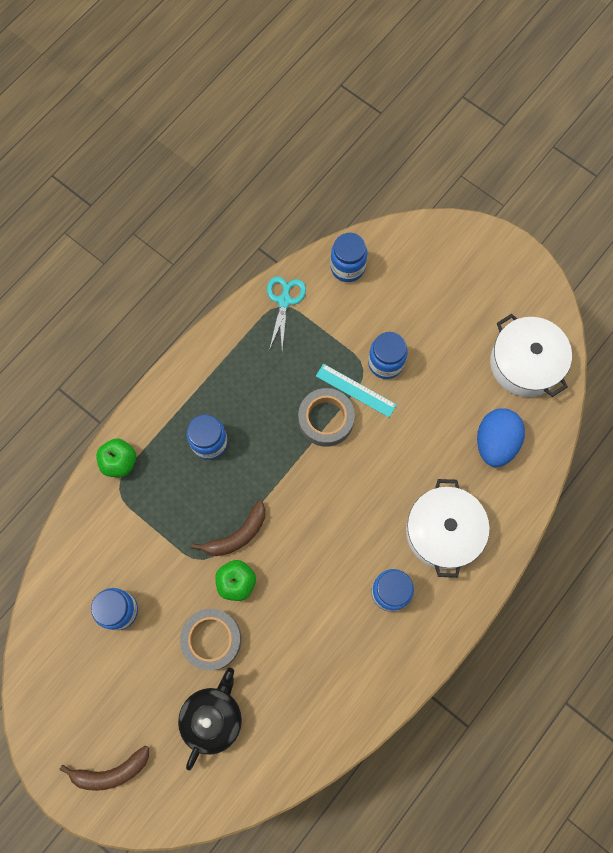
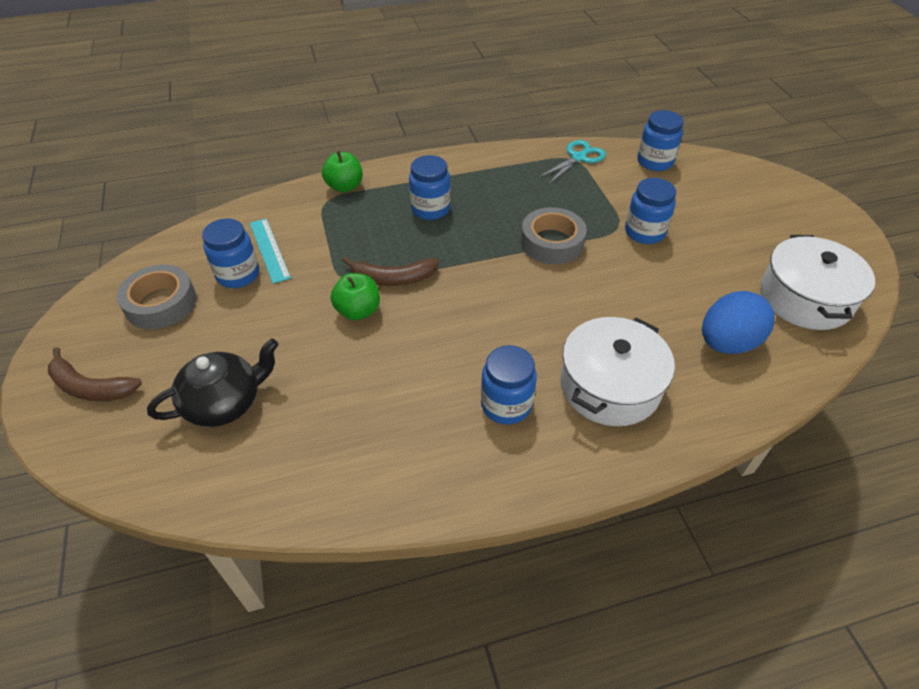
camera: 35 degrees right, 25 degrees down
(211, 639) = (291, 340): grey tape -> grey tape (161, 303)
(356, 390) = (599, 237): turquoise ruler -> turquoise ruler (269, 250)

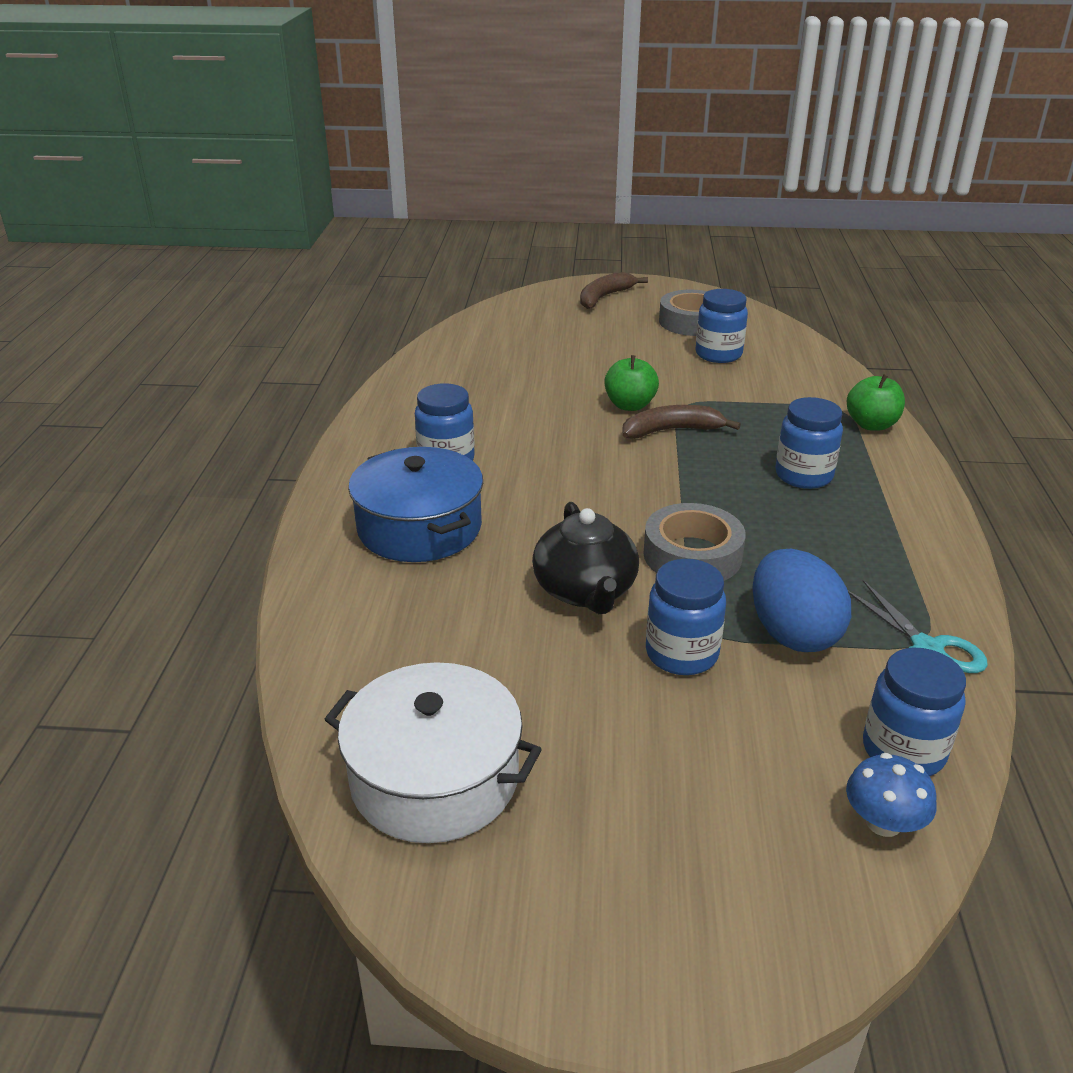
camera: 110 degrees right, 15 degrees down
(225, 402) = (551, 340): black teapot -> black teapot (585, 591)
(269, 250) = (754, 371): turquoise ruler -> none
(393, 279) = (672, 430): brown banana -> brown banana turned 60 degrees clockwise
(610, 386) = (419, 528): white pot -> blue pot
(700, 165) = (883, 822): none -> blue mushroom
(727, 343) = (411, 644): blue egg -> blue egg (793, 633)

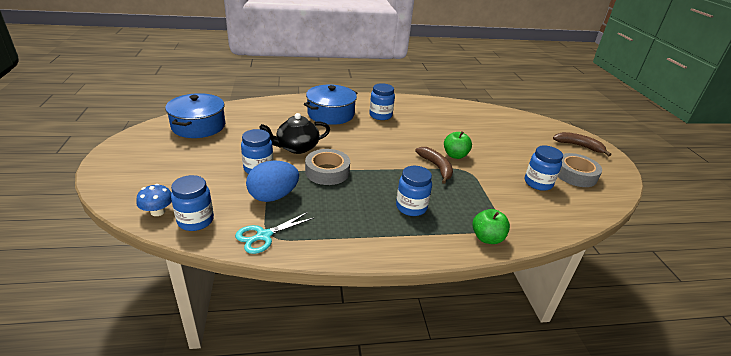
camera: 75 degrees right, 0 degrees up
(434, 778) = (198, 126): white pot -> blue pot

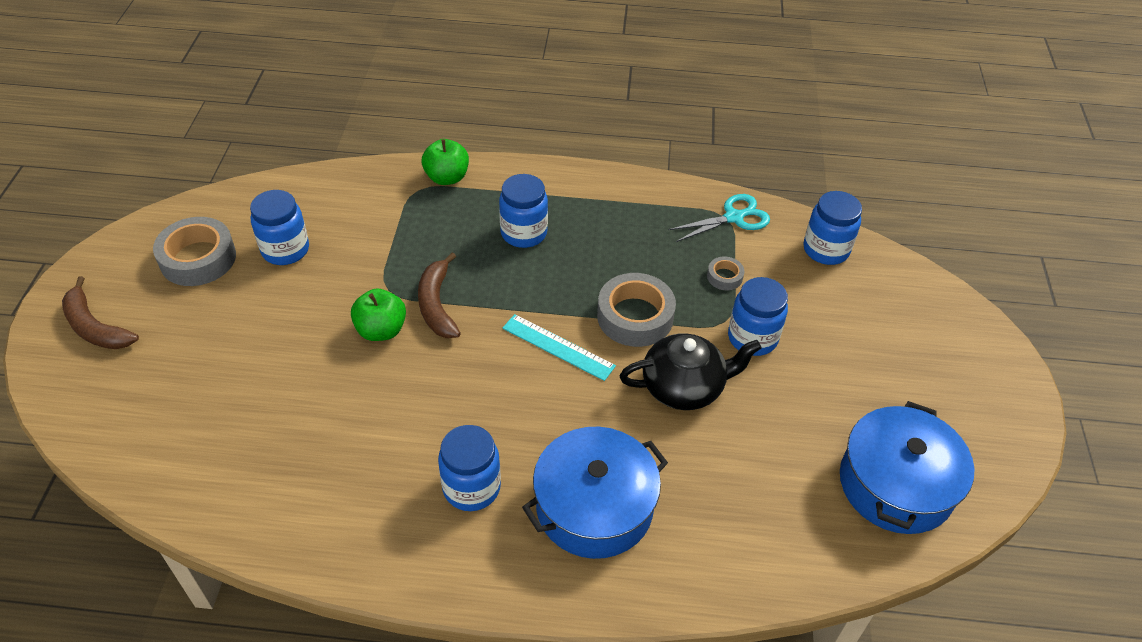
camera: 165 degrees left, 15 degrees up
(158, 211) = (881, 270): blue mushroom -> none
(273, 196) = (724, 277): blue egg -> grey tape
(364, 156) = (558, 347): none -> turquoise ruler

